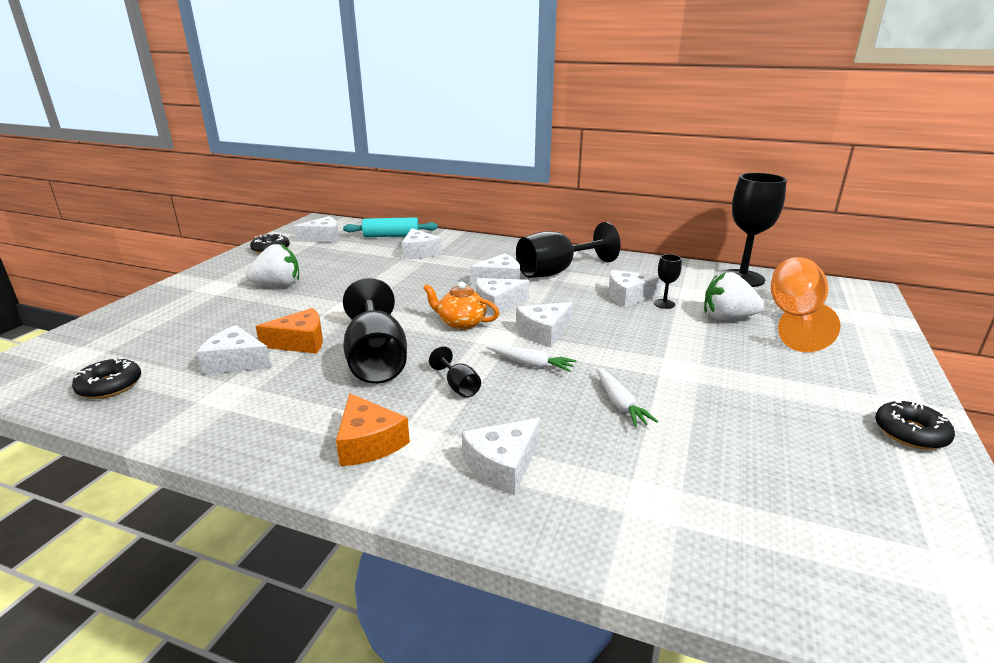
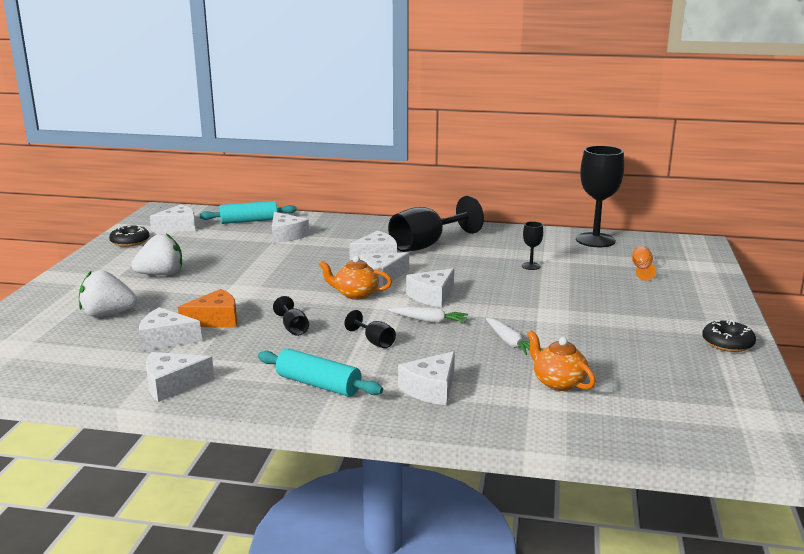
camera: 10 degrees left, 5 degrees down
(110, 386) = (62, 366): black donut -> none
(368, 443) = (318, 384): orange cheese -> turquoise rolling pin
(376, 360) = (293, 328): black goblet -> black goblet, size x0.45
(628, 296) = (498, 262): white cheese -> white cheese (172, 385)
(671, 474) = (558, 382): none -> orange teapot
(727, 318) = (586, 273): white strawberry -> white strawberry (107, 314)
(794, 317) = (642, 269): orange goblet -> orange goblet, size x0.45

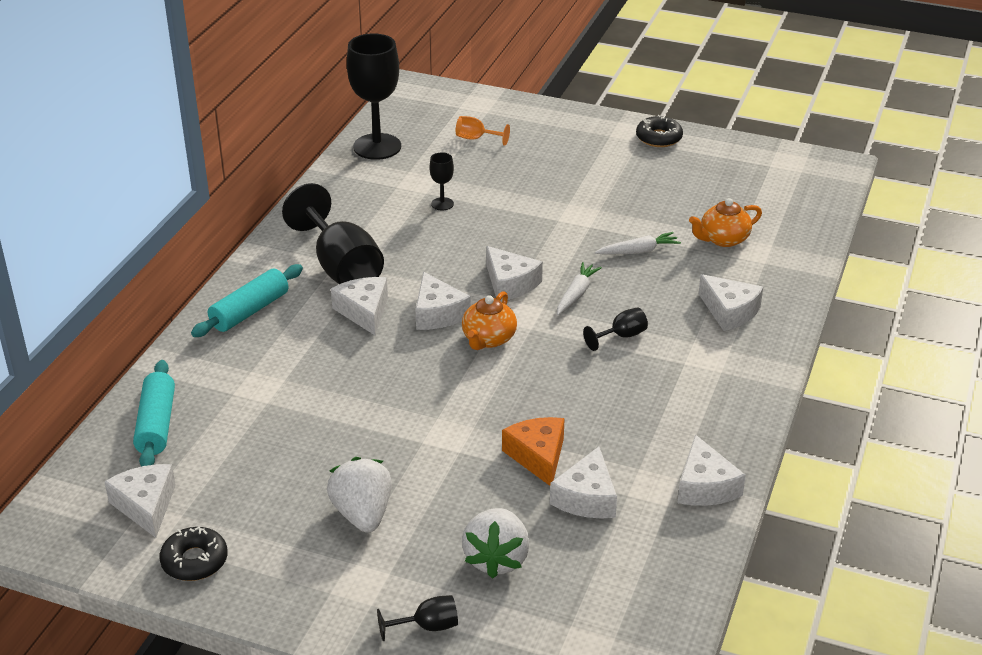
camera: 80 degrees left, 15 degrees up
(286, 235) = (246, 387): white cheese -> none
(293, 328) = (576, 393): black goblet -> black goblet (427, 626)
(318, 384) = (714, 381): turquoise rolling pin -> turquoise rolling pin (250, 311)

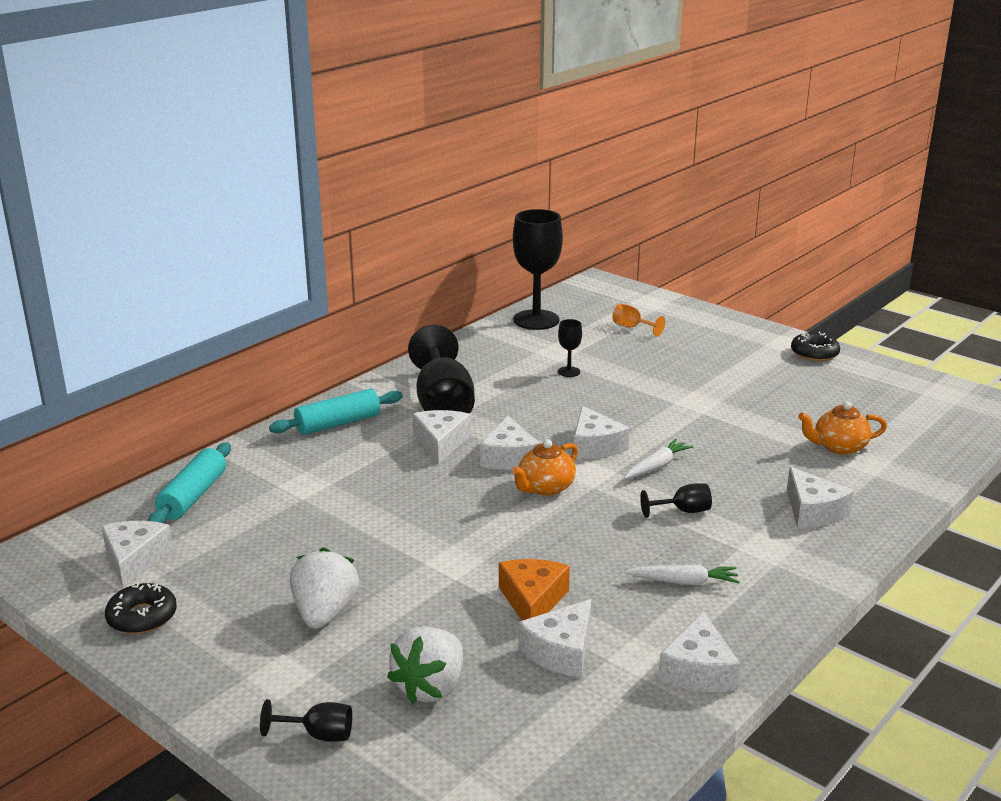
camera: 20 degrees right, 10 degrees down
(638, 251) = (742, 442): white carrot -> white carrot (684, 582)

